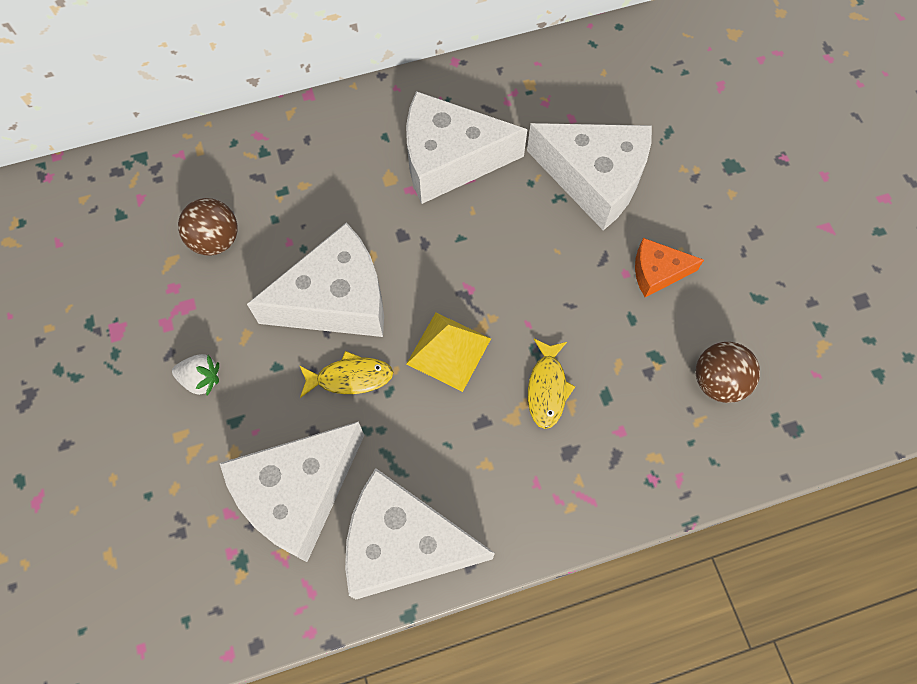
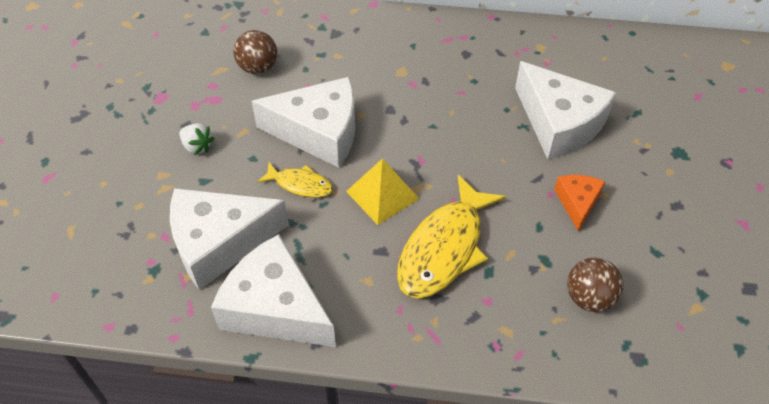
camera: 25 degrees right, 15 degrees down
(449, 159) = (453, 74): white cheese -> none
(547, 388) = (444, 248): yellow fish -> yellow fish, size x1.93
(657, 272) = (577, 203): orange cheese -> orange cheese turned 75 degrees clockwise

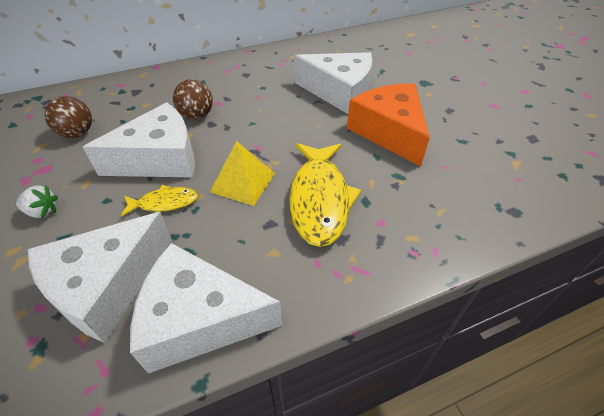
camera: 30 degrees left, 5 degrees down
(577, 203) = (389, 132): orange cheese -> orange cheese, size x1.96
(589, 298) = (448, 187): brown ball -> brown ball (197, 115)

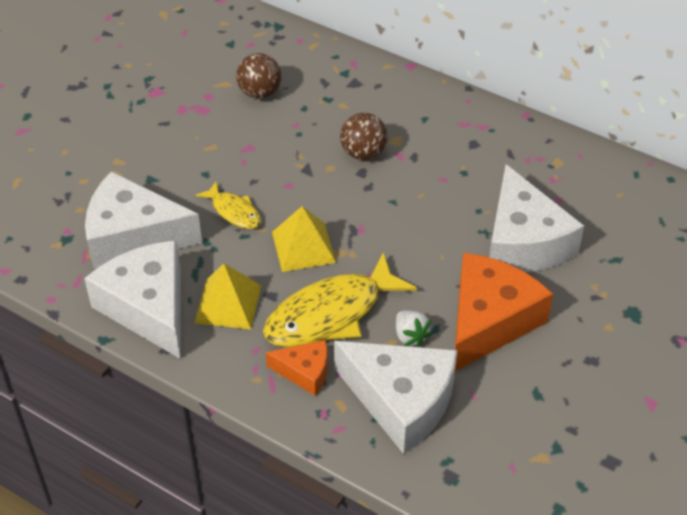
camera: 55 degrees right, 0 degrees up
(42, 212) = (162, 147): white strawberry -> white strawberry (410, 336)
(160, 159) = (280, 171): white cheese -> white cheese (401, 401)
(252, 256) = (228, 304): none -> yellow pyramid
(364, 243) = (305, 372): none -> orange cheese

